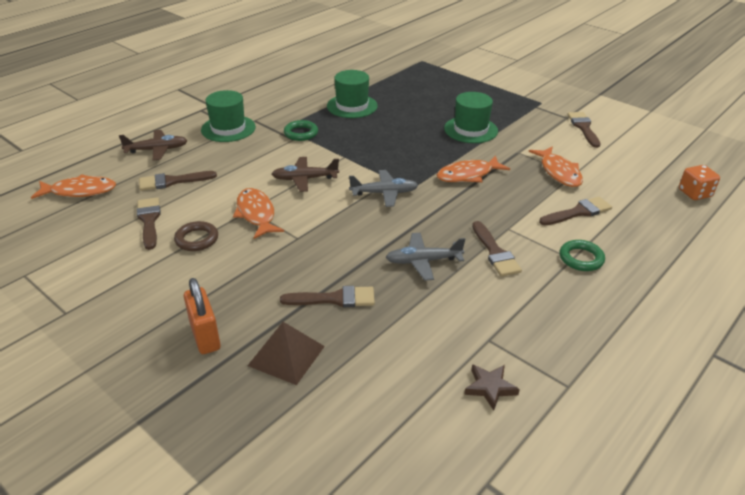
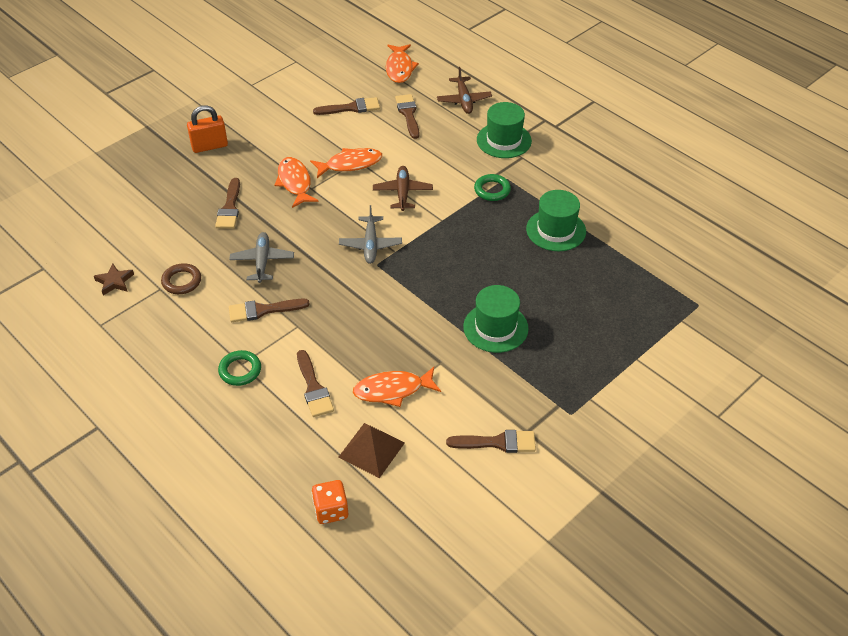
camera: 95 degrees right, 10 degrees up
(197, 239) = (321, 134): brown ring -> brown ring (182, 281)
(286, 355) = (179, 183): brown pyramid -> brown pyramid (371, 450)
(468, 175) = (396, 311): orange fish -> orange fish (295, 183)

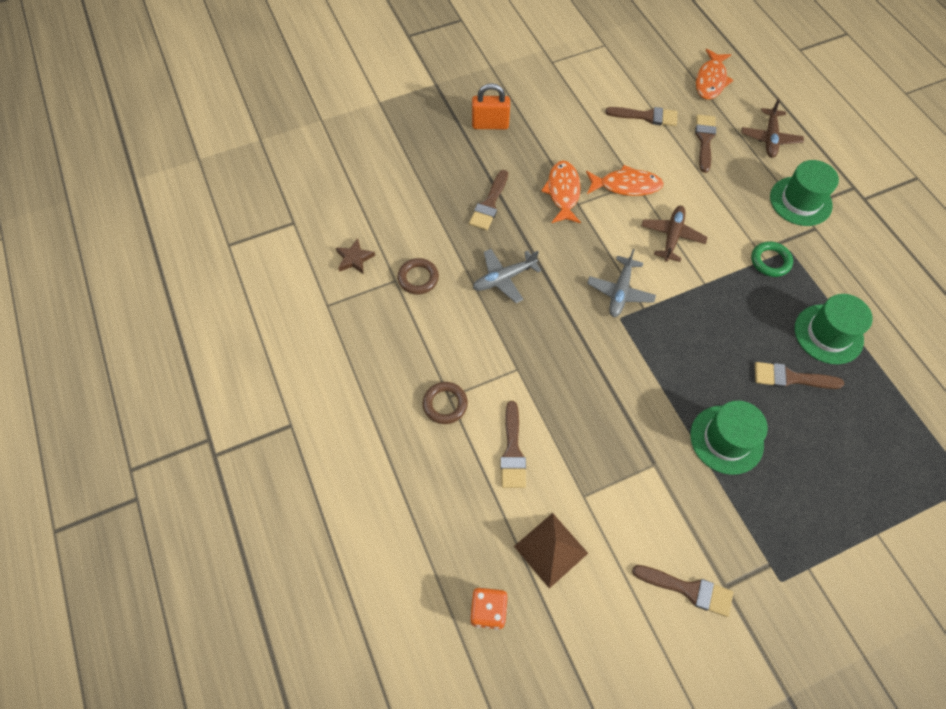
camera: 20 degrees right, 15 degrees up
(240, 370) = (445, 404): green ring -> brown ring
(262, 261) = (504, 278): grey plane -> grey plane turned 135 degrees counterclockwise
(263, 310) = (488, 338): brown brush -> brown brush (791, 378)
(393, 390) = (593, 482): orange fish -> none

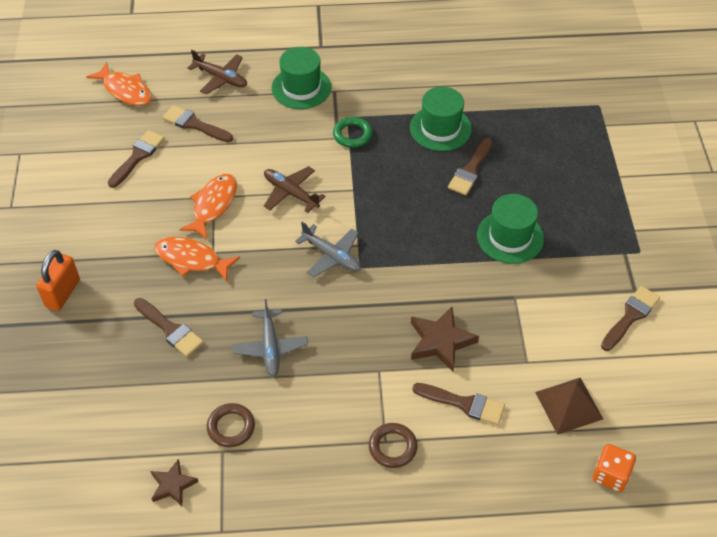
camera: 70 degrees left, 10 degrees down
(571, 411) = (440, 341): none -> brown star

